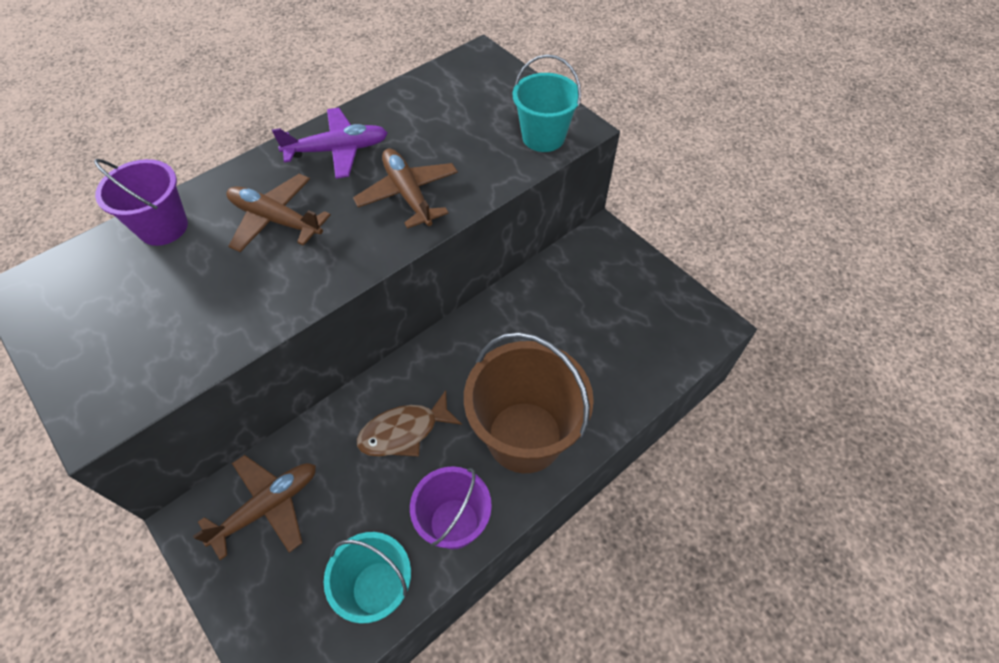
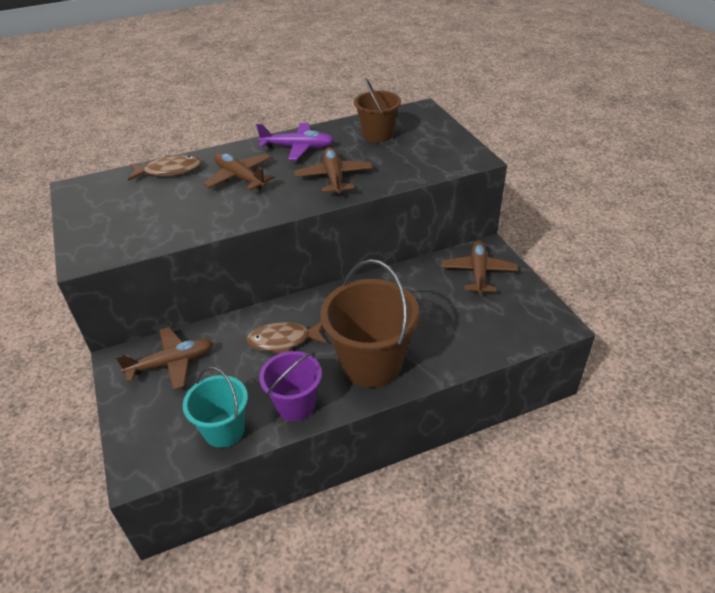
camera: 20 degrees right, 15 degrees down
(163, 227) = (169, 171): purple bucket -> brown fish
(439, 109) = (377, 135): none -> brown bucket
(543, 137) = (446, 160): turquoise bucket -> none
(602, 271) = (478, 272): none -> brown plane

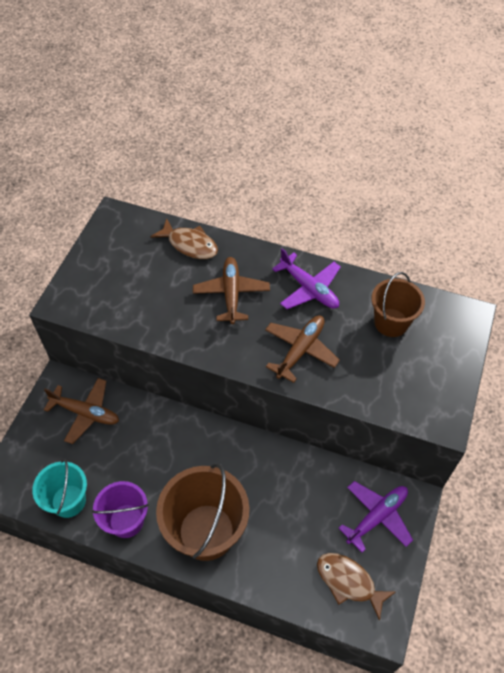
camera: 40 degrees right, 15 degrees up
(283, 341) = (169, 456): brown fish -> brown fish (348, 582)
(478, 272) = (377, 516): brown plane -> purple plane

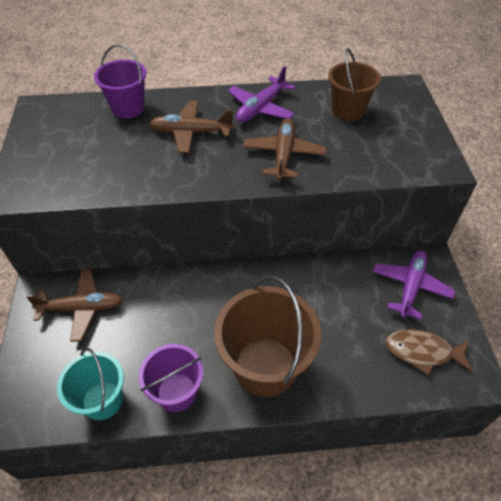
camera: 25 degrees left, 5 degrees down
(190, 244) = (128, 108): brown fish -> purple bucket
(231, 293) = (191, 132): brown plane -> brown plane turned 60 degrees counterclockwise
(309, 289) = (261, 108): purple plane -> purple plane turned 105 degrees clockwise

